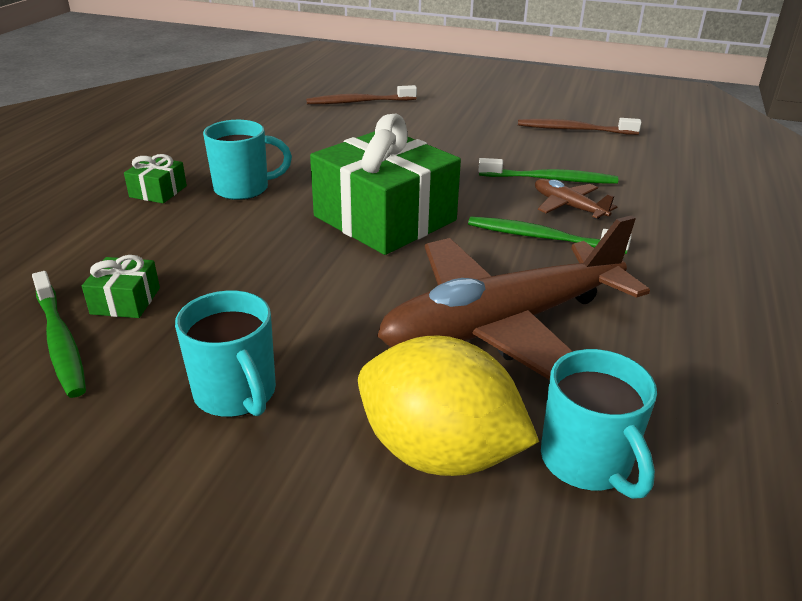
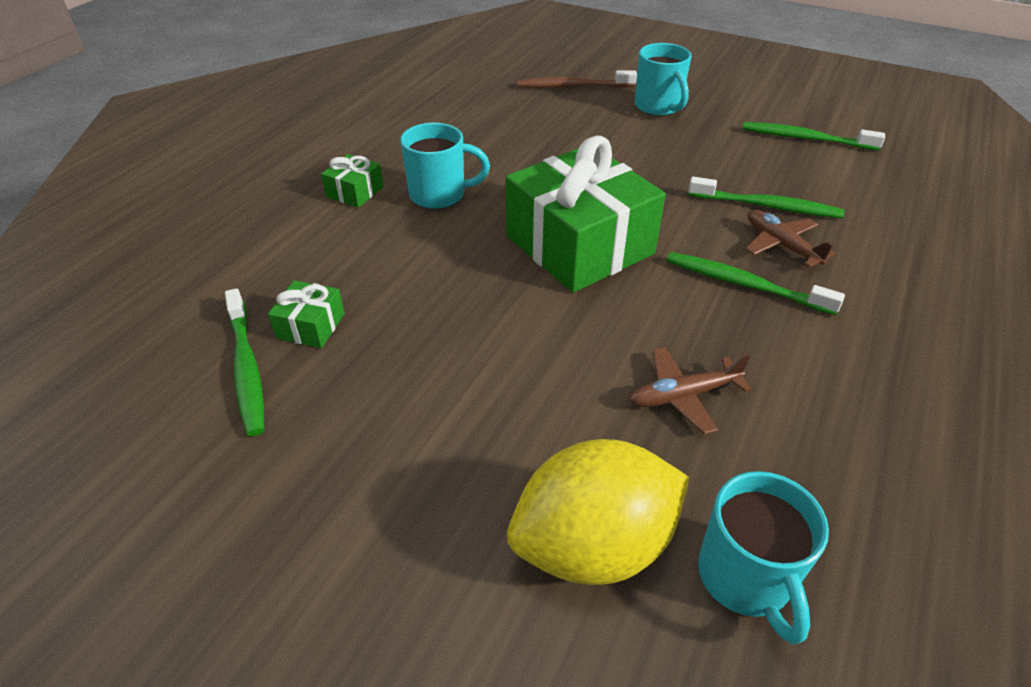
camera: 10 degrees right, 10 degrees up
(236, 394) = (404, 450): turquoise mug -> turquoise mug (658, 107)
(439, 452) = (594, 545): yellow lemon -> yellow lemon turned 60 degrees counterclockwise
(502, 325) = (683, 396): brown plane -> brown plane, size x0.42
(574, 130) = (805, 138): brown toothbrush -> green toothbrush

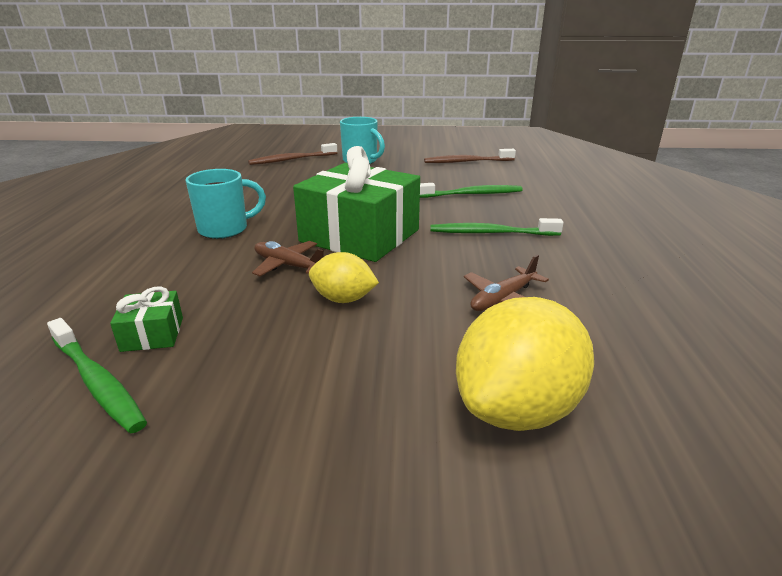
camera: 25 degrees left, 15 degrees down
(355, 192) = (145, 241): green gift -> none
(507, 338) = (343, 299): none -> yellow lemon
(745, 578) = (639, 391): turquoise mug -> none
(781, 245) = (496, 210): brown plane -> brown plane (288, 266)
(805, 138) = (467, 162): green toothbrush -> brown toothbrush

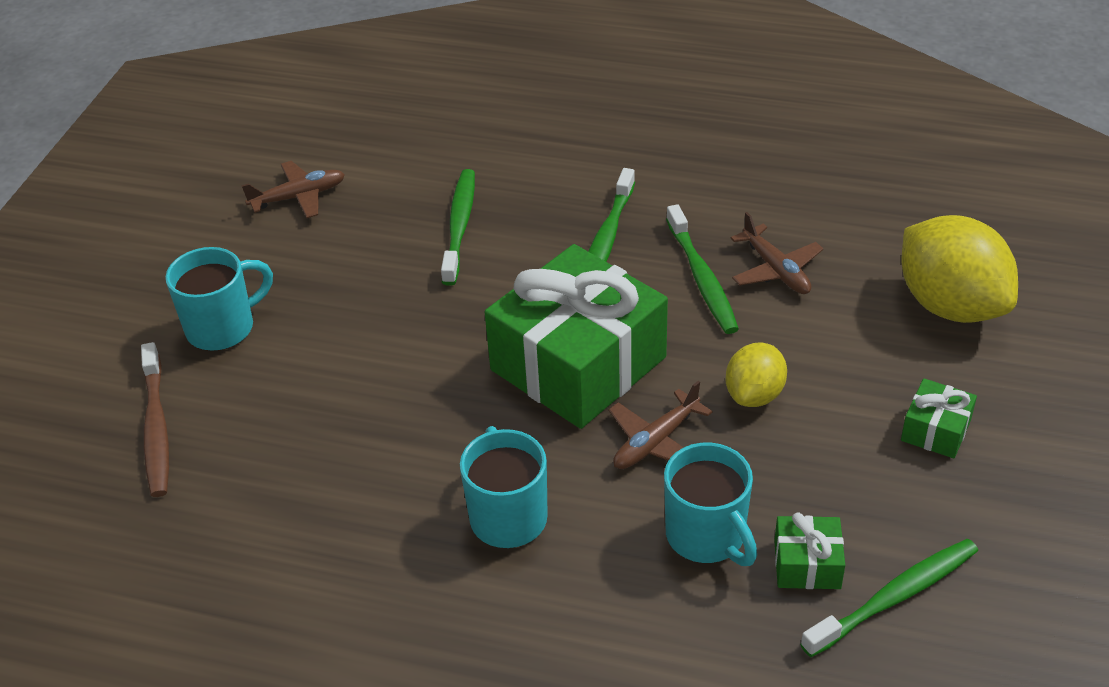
camera: 75 degrees left, 15 degrees up
(193, 290) = (707, 536): none -> turquoise mug
(311, 402) = (935, 430): none -> green gift
(467, 162) = (299, 197): brown toothbrush -> brown plane
(471, 269) = (702, 278): none -> green toothbrush

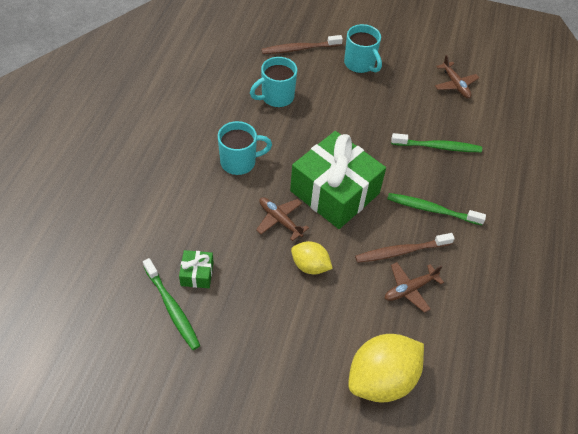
camera: 85 degrees right, 10 degrees up
(702, 278) = (401, 251): green toothbrush -> brown toothbrush
(707, 536) = (219, 235): turquoise mug -> turquoise mug (276, 97)
(935, 430) = (279, 349): green gift -> none

